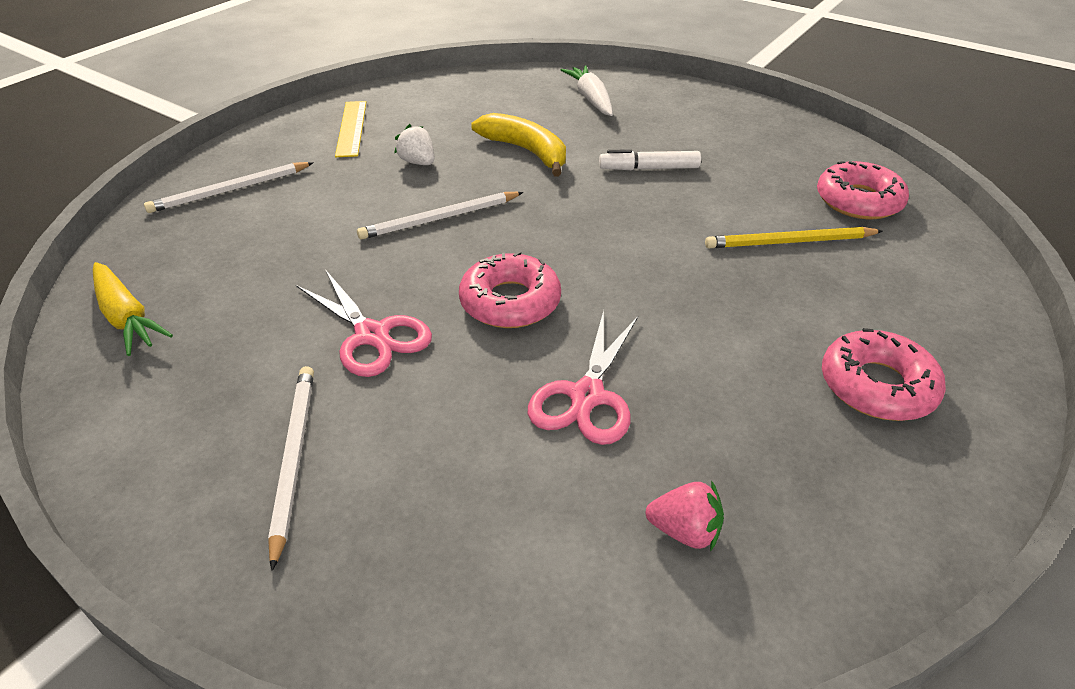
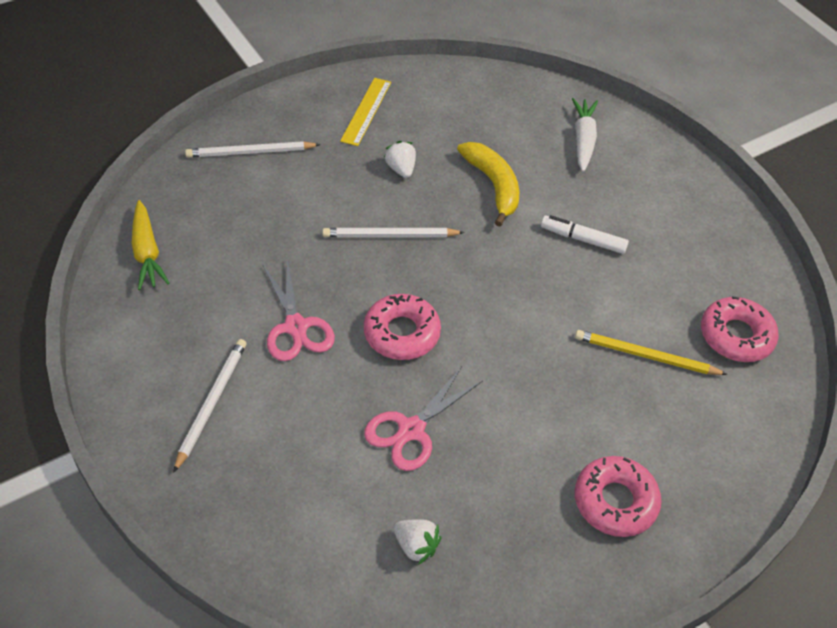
camera: 20 degrees right, 10 degrees up
(684, 531) = (416, 546): pink strawberry -> white strawberry

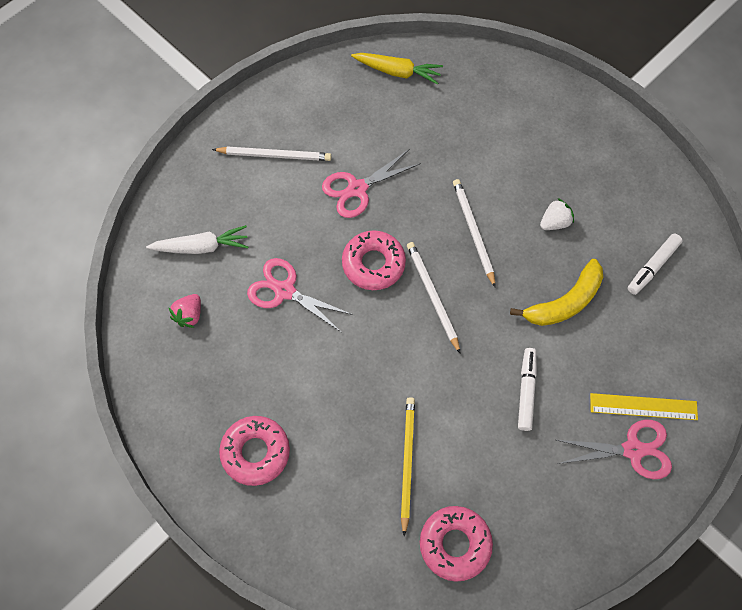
camera: 80 degrees right, 15 degrees up
(147, 252) = (397, 72): yellow carrot -> yellow carrot turned 135 degrees counterclockwise
(250, 152) = (527, 106): white pencil -> white pencil (432, 296)
(366, 111) = (616, 178): yellow ruler -> yellow ruler (643, 407)
(416, 546) = (189, 315): white strawberry -> pink strawberry
(472, 114) = (652, 267): none -> white marker
(583, 140) = (660, 373): white carrot -> white carrot (201, 247)
(654, 179) = (633, 450): none -> pink scissors

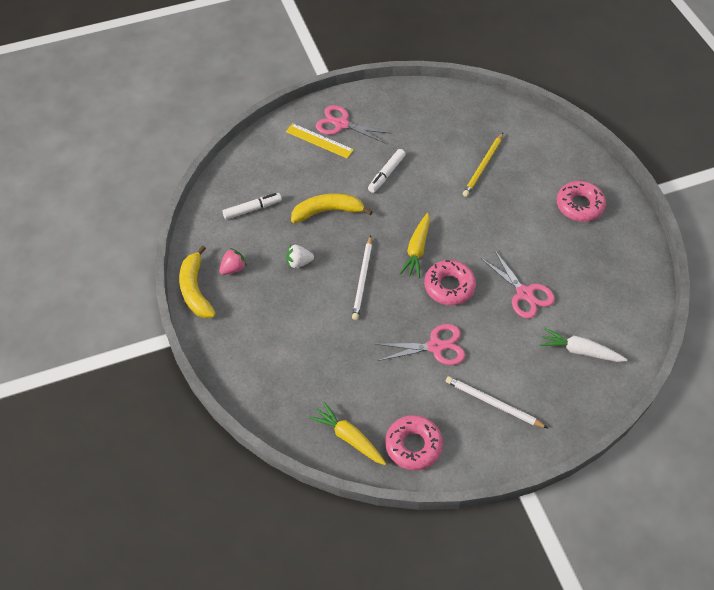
camera: 155 degrees left, 10 degrees down
(189, 315) = (603, 304): pink strawberry -> pink strawberry (233, 268)
(432, 296) = (417, 249): white pencil -> yellow carrot
(455, 544) = (474, 121): pink donut -> pink donut (413, 445)
(639, 147) = (195, 289): none -> yellow banana

